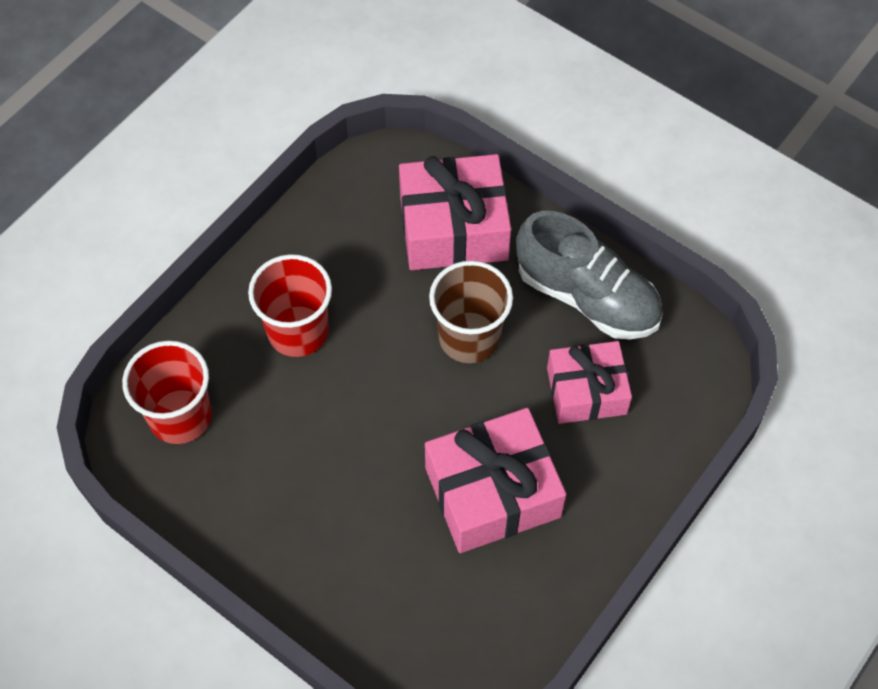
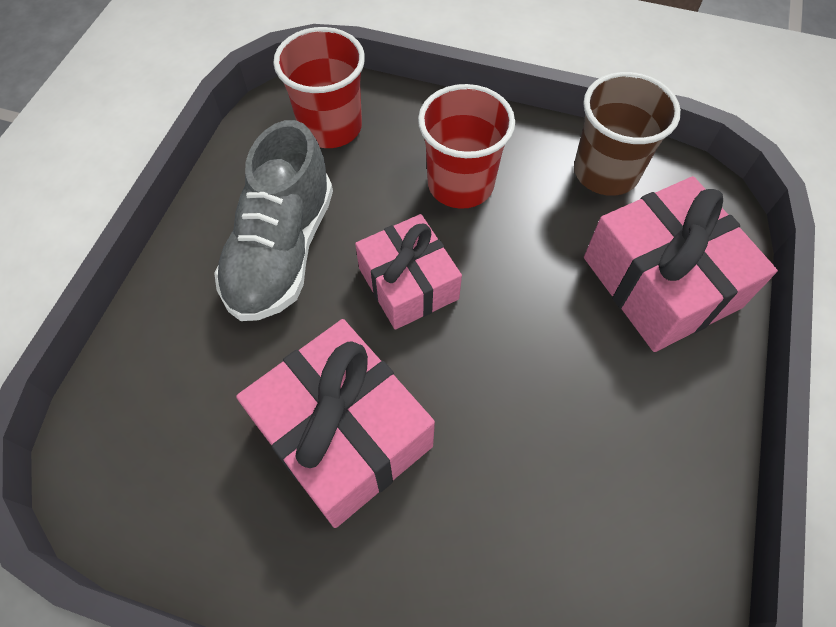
camera: 70 degrees right, 0 degrees up
(469, 337) = (530, 344): brown cup -> brown cup (605, 172)
(586, 391) = (522, 505): pink gift -> pink gift (408, 283)
(587, 297) = (655, 462): grey shoe -> grey shoe (282, 251)

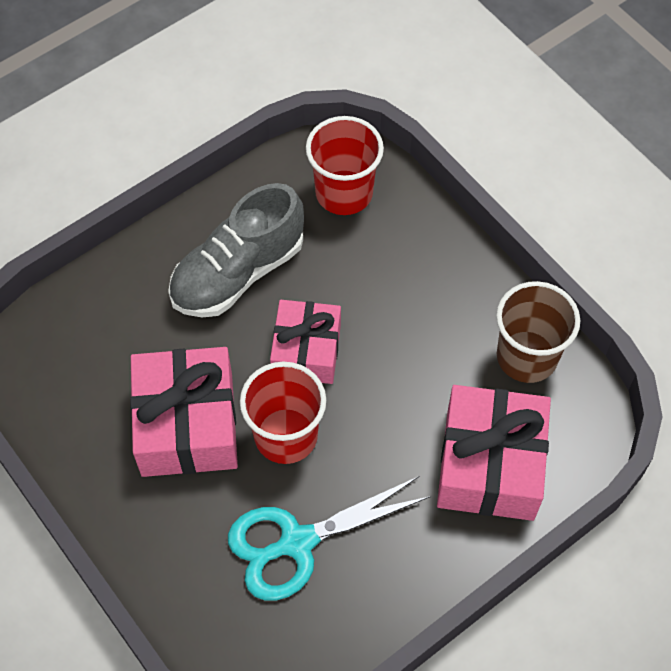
camera: 35 degrees right, 0 degrees up
(460, 184) = (405, 298): red cup -> red cup (286, 436)
(556, 483) = (296, 543): none -> turquoise scissors

